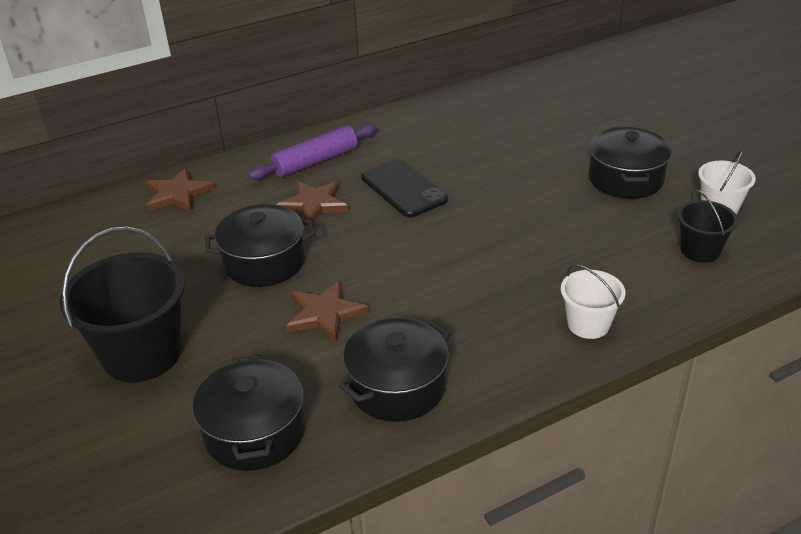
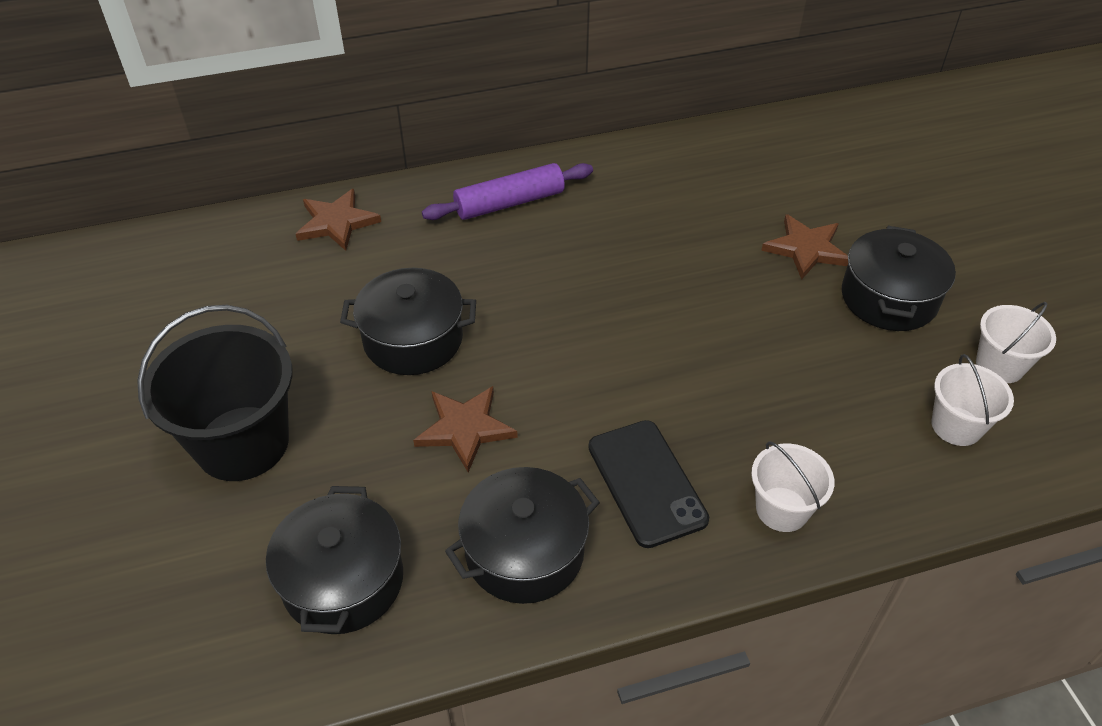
camera: 10 degrees right, 10 degrees up
(314, 204) = (492, 266): brown star -> brown star (806, 249)
(403, 189) = (605, 263): black phone -> black phone (646, 483)
(700, 250) = (956, 426): black bucket -> white bucket

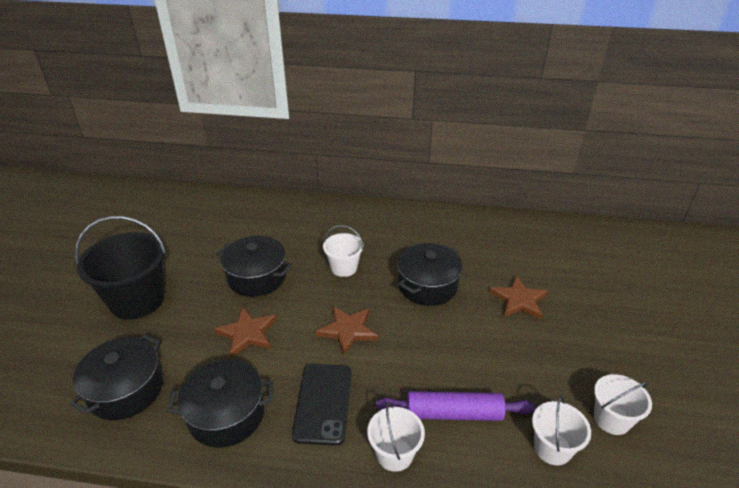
camera: 25 degrees right, 10 degrees down
(337, 222) = (264, 208): brown star -> brown star (348, 330)
(509, 203) = (359, 223): purple rolling pin -> purple rolling pin (454, 413)
(536, 280) = (344, 268): none -> white bucket
(889, 298) = (556, 347): black pot -> black pot (427, 285)

